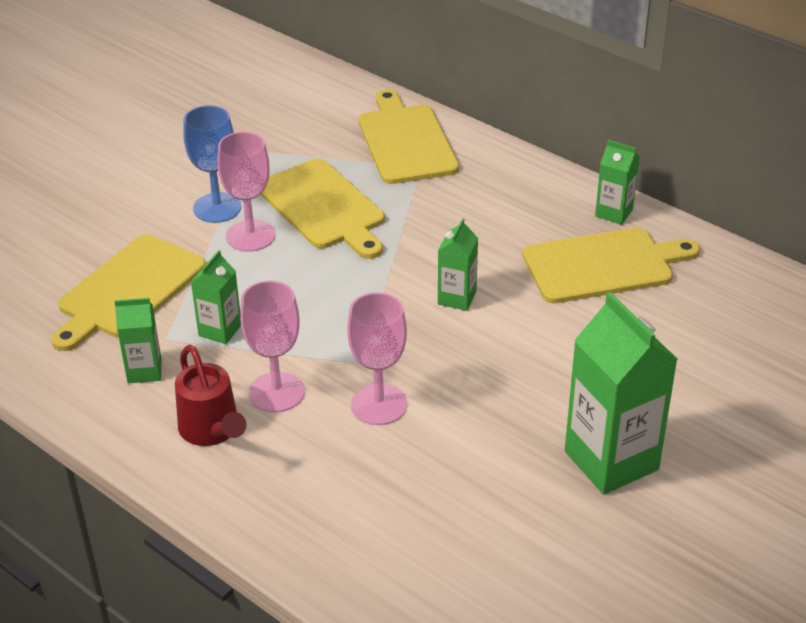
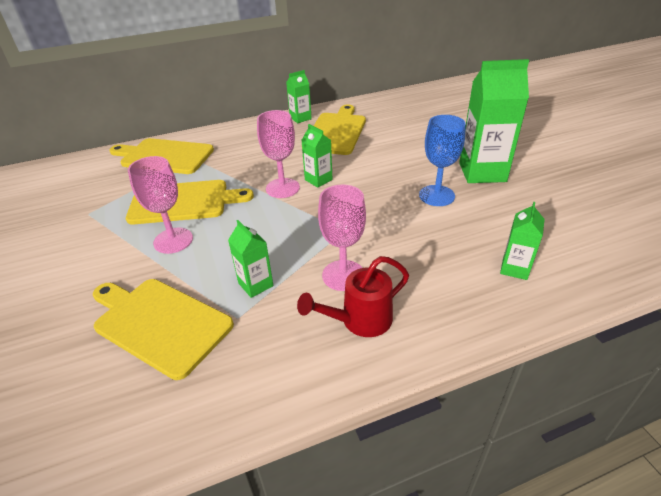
camera: 60 degrees left, 0 degrees up
(128, 290) = (159, 323): yellow cutting board -> yellow cutting board turned 150 degrees clockwise
(144, 371) = (263, 341): green carton -> green carton (514, 268)
(212, 431) = (360, 321): red watering can -> red watering can turned 150 degrees clockwise
(217, 208) = (124, 247): blue goblet -> blue goblet (436, 195)
(379, 405) = (387, 234): pink goblet -> pink goblet (282, 188)

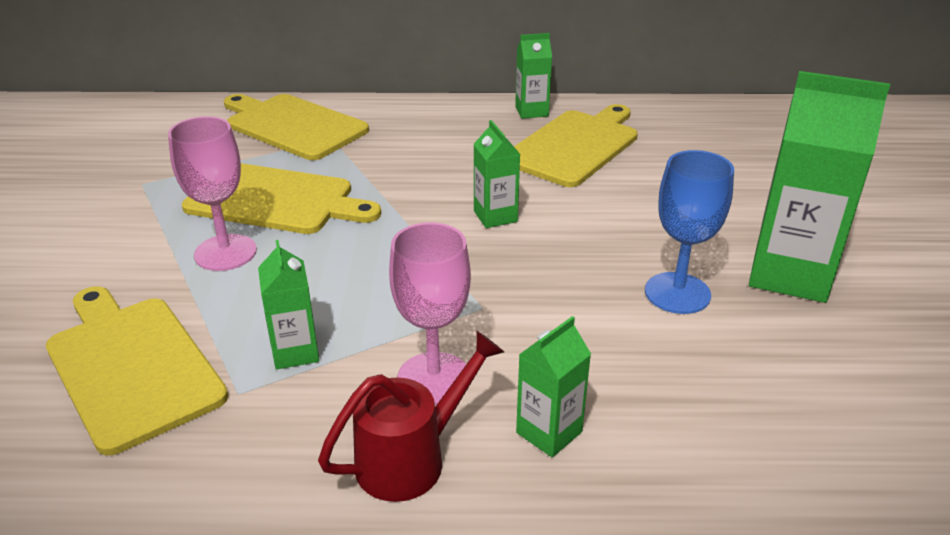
camera: 20 degrees right, 5 degrees down
(282, 188) = (431, 215): pink goblet -> none
(360, 321) = (412, 458): red watering can -> red watering can turned 150 degrees clockwise
(514, 268) = (736, 459): green carton -> green carton (549, 432)

